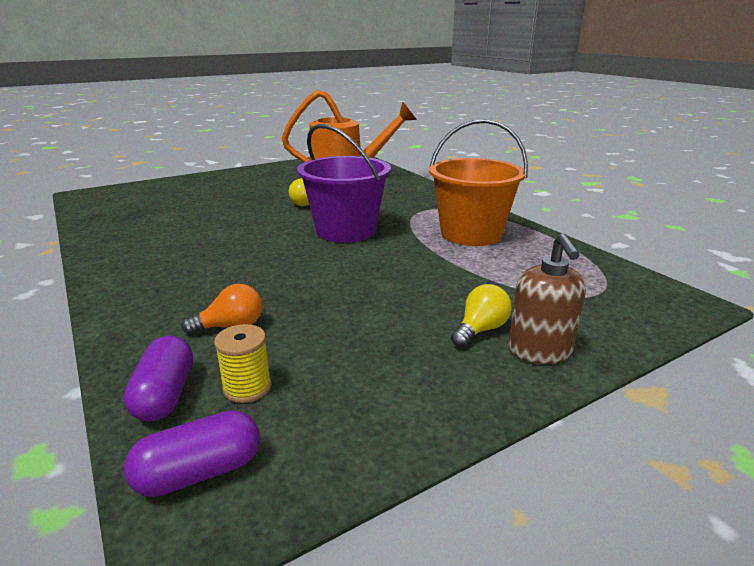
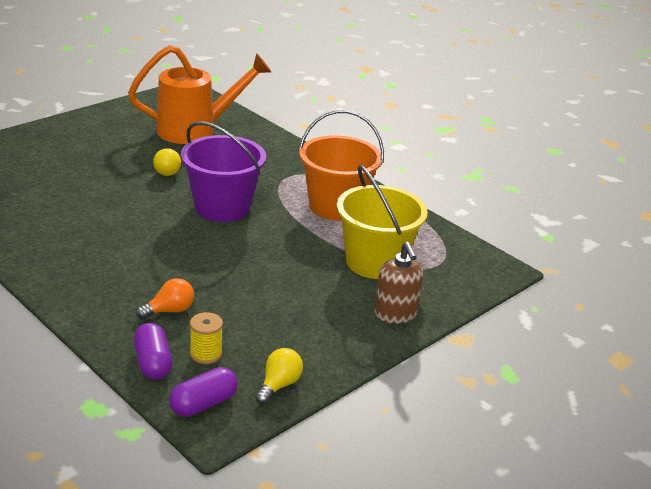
camera: 15 degrees left, 5 degrees up
(480, 330) = (354, 301): yellow light bulb -> yellow light bulb (279, 385)
(513, 287) = (375, 262): none -> yellow bucket

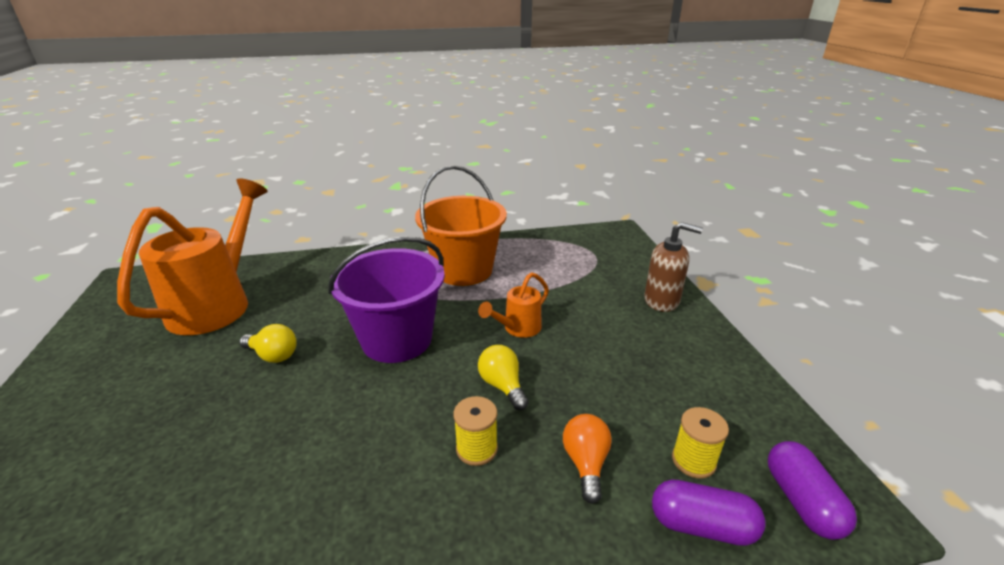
camera: 55 degrees left, 0 degrees up
(150, 268) = (476, 449): none -> yellow spool
(279, 385) = (767, 418): yellow light bulb -> yellow light bulb (502, 386)
(282, 252) = (518, 328): none -> orange watering can
(375, 262) = (572, 282): yellow bucket -> none

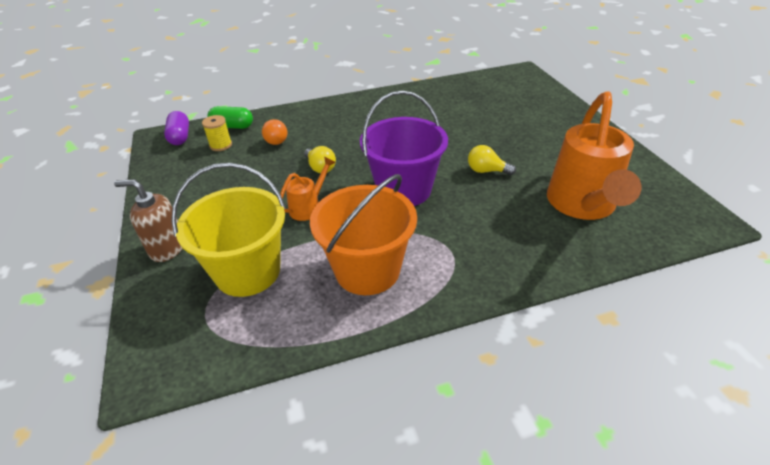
camera: 175 degrees right, 10 degrees up
(476, 449) = (333, 140): yellow spool -> none
(570, 277) = (248, 272): none -> yellow bucket
(702, 526) = (232, 126): purple capsule -> green capsule

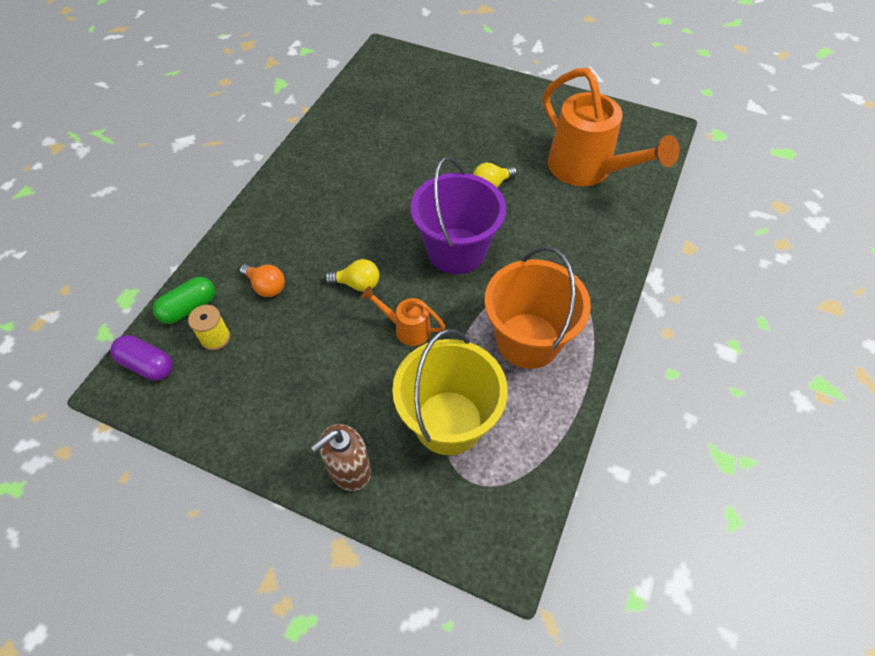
camera: 50 degrees left, 15 degrees up
(308, 207) = (407, 329): orange watering can -> orange watering can turned 60 degrees counterclockwise

